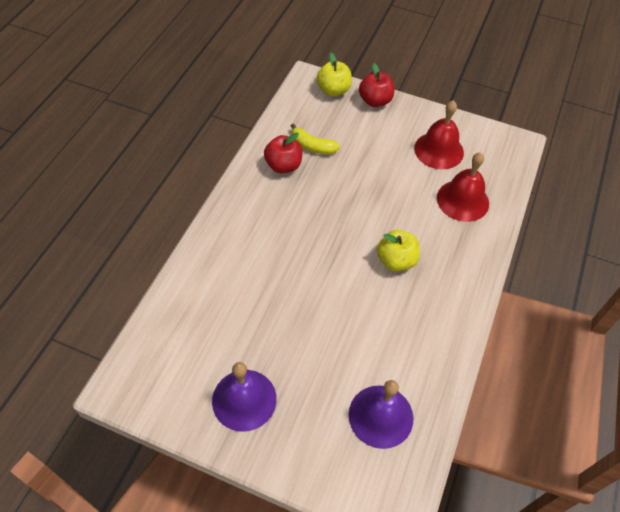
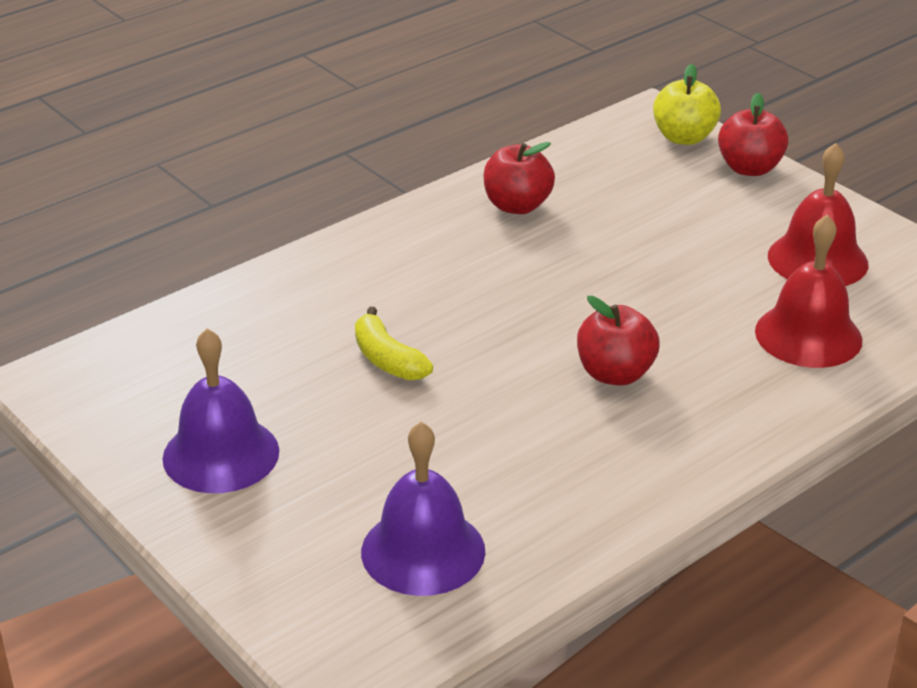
camera: 30 degrees right, 20 degrees down
(312, 146) = (587, 196): yellow banana -> yellow banana (387, 359)
(396, 260) = (615, 374): yellow apple -> red apple

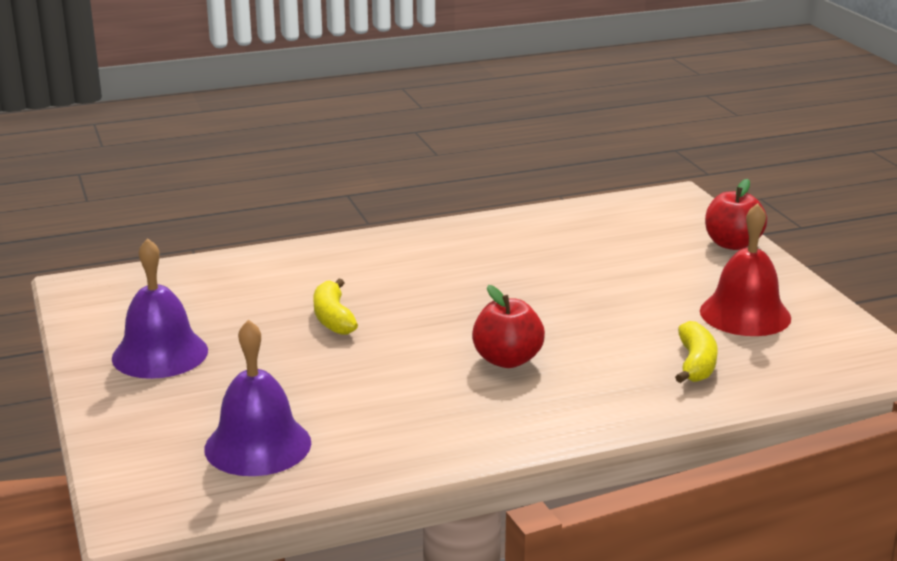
camera: 20 degrees right, 10 degrees down
(517, 206) = (515, 239): red apple -> none
(684, 137) = (691, 216): yellow apple -> none
(808, 335) = (696, 364): red bell -> yellow banana

